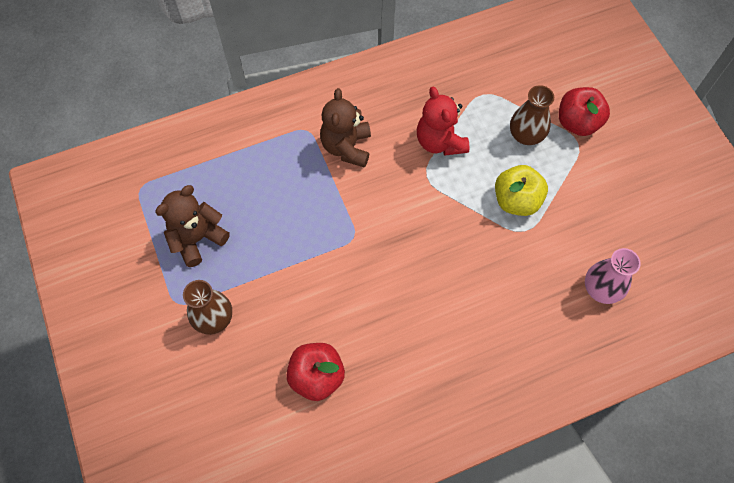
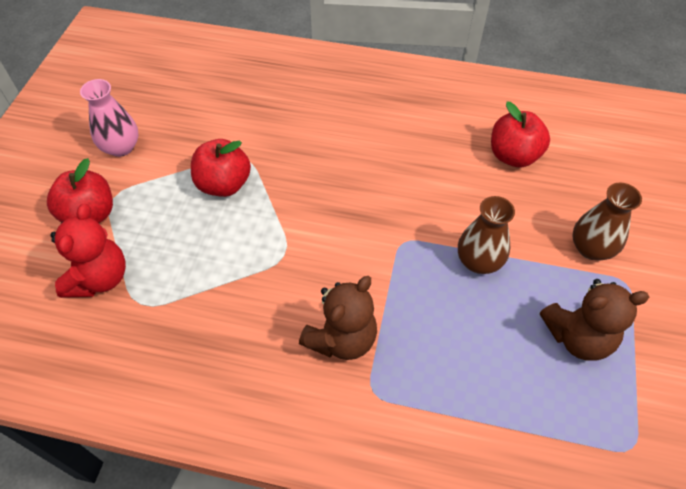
camera: 145 degrees left, 10 degrees down
(440, 142) = (237, 281): red teddy bear -> red teddy bear (99, 278)
(516, 200) = (224, 184): yellow apple -> red apple
(526, 135) = (149, 234): brown vase -> brown vase (478, 261)
(601, 289) = (230, 91): pink vase -> pink vase (121, 147)

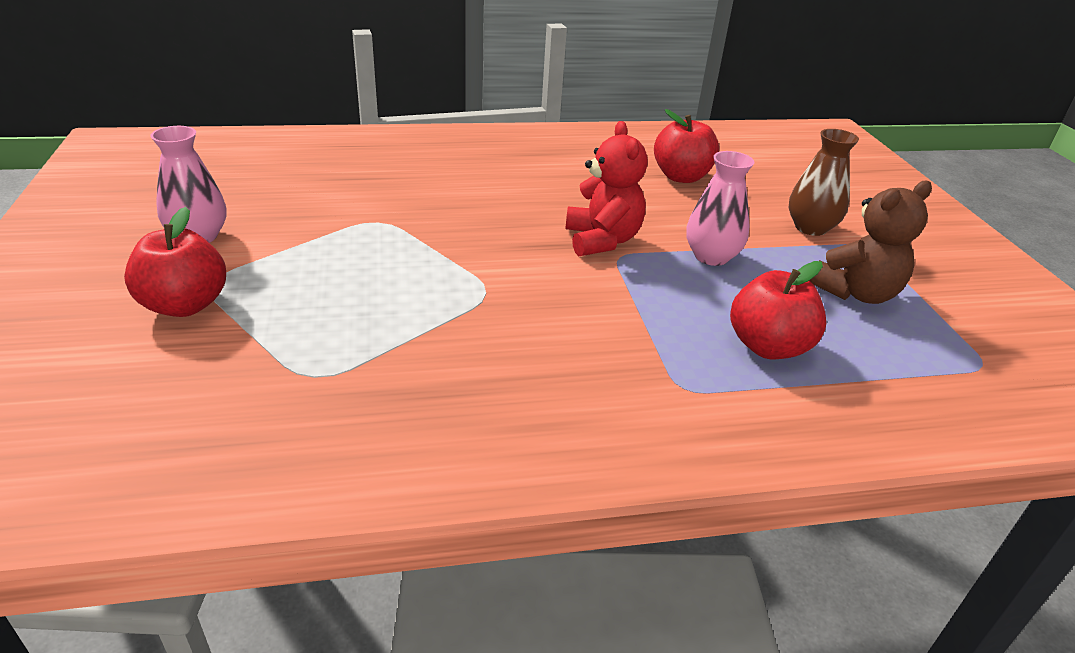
camera: 25 degrees left, 20 degrees down
(99, 278) = (235, 363): red teddy bear -> red teddy bear (602, 240)
(224, 184) = (366, 246): red apple -> red apple (768, 346)
(341, 339) = (610, 349): brown teddy bear -> none
(478, 261) = (711, 256): brown vase -> pink vase

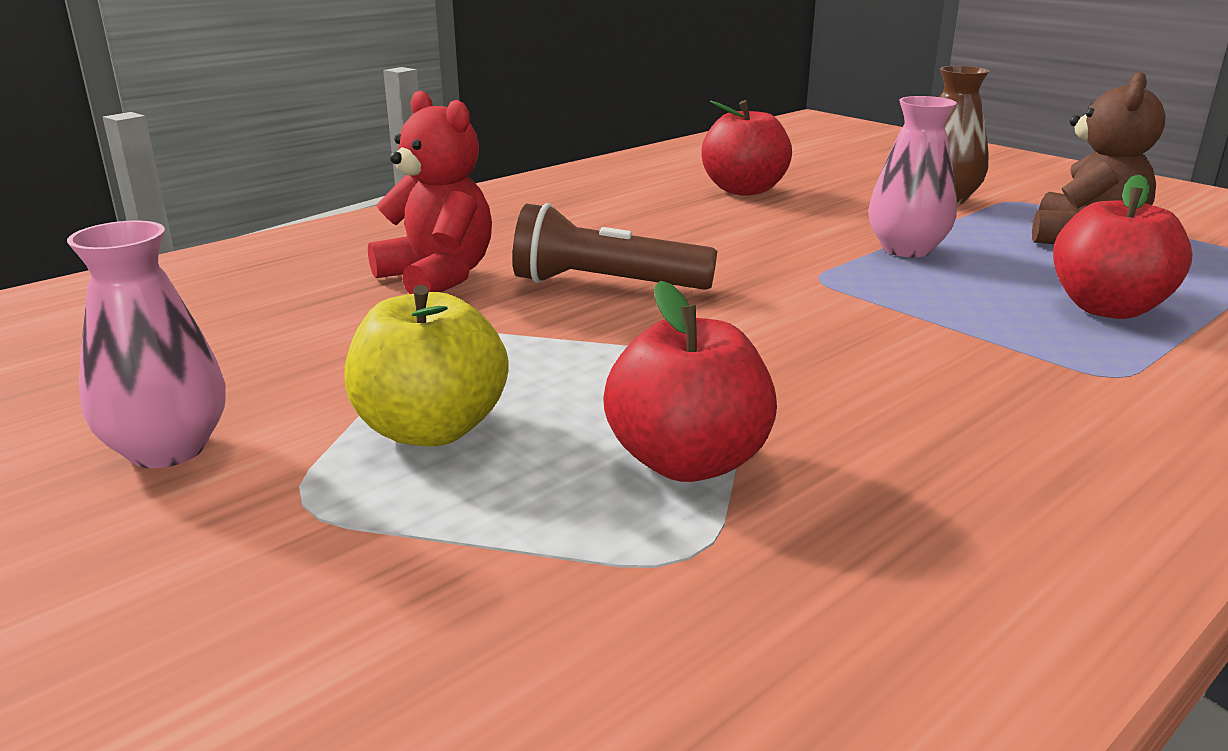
camera: 30 degrees left, 10 degrees down
(185, 305) = (300, 553): red apple -> red apple (688, 462)
(301, 269) = (431, 429): none -> yellow apple
(494, 217) = (605, 284): none -> brown flashlight
(602, 240) = (771, 269): red teddy bear -> red teddy bear (438, 277)

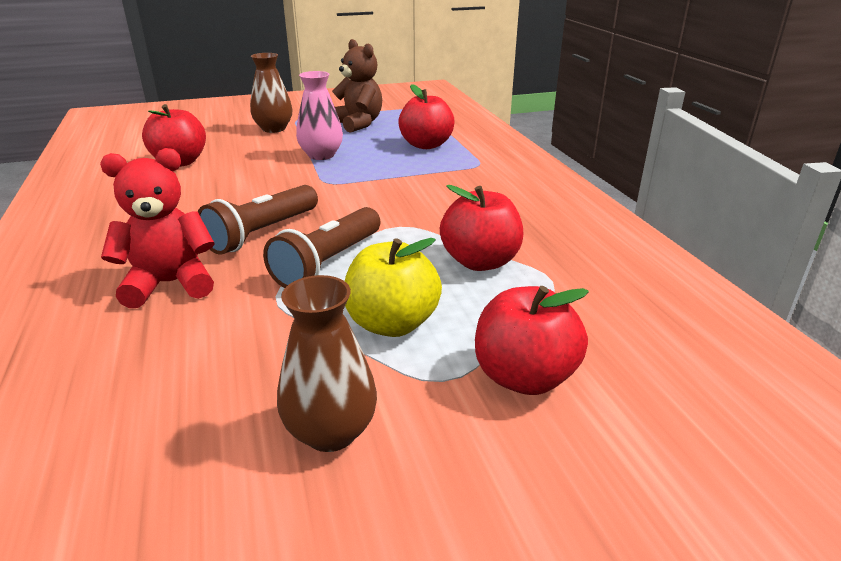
camera: 65 degrees left, 5 degrees up
(168, 449) = (331, 432): pink vase -> brown vase
(334, 579) = (524, 377): none -> red apple
(565, 343) = (328, 263): none -> brown flashlight

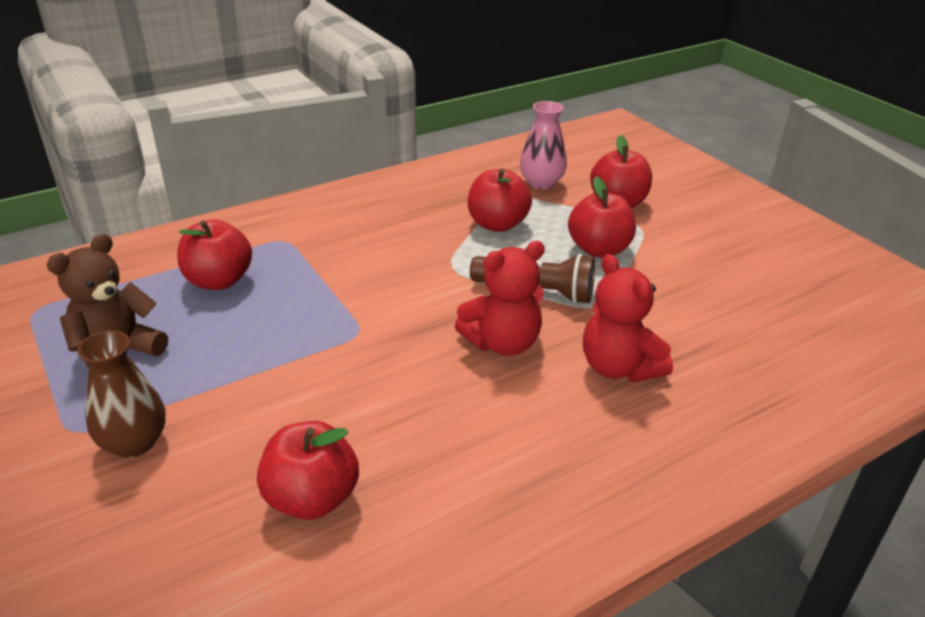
camera: 105 degrees left, 5 degrees up
(262, 233) = (502, 343): brown flashlight -> red teddy bear
(321, 155) = (265, 358): pink vase -> pink vase (541, 183)
(331, 432) = (705, 253): brown vase -> none
(392, 324) = (599, 249): yellow apple -> red apple

